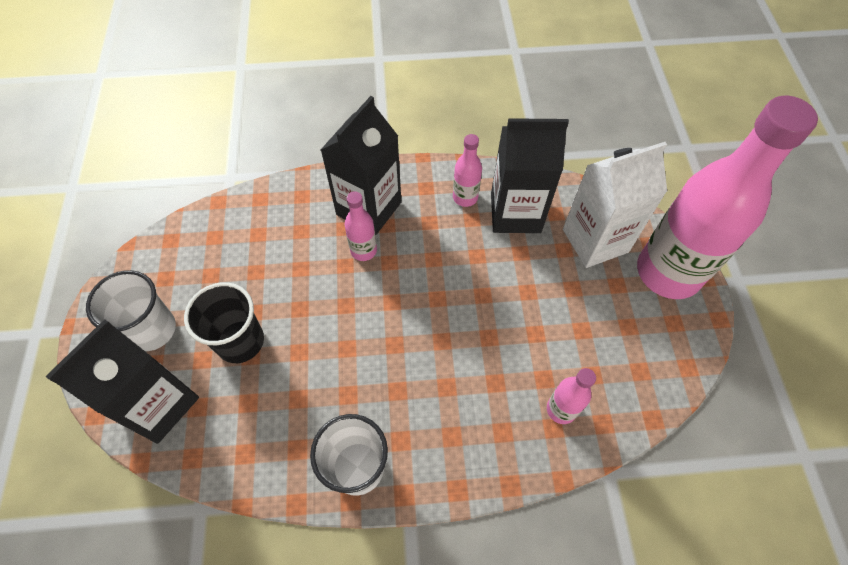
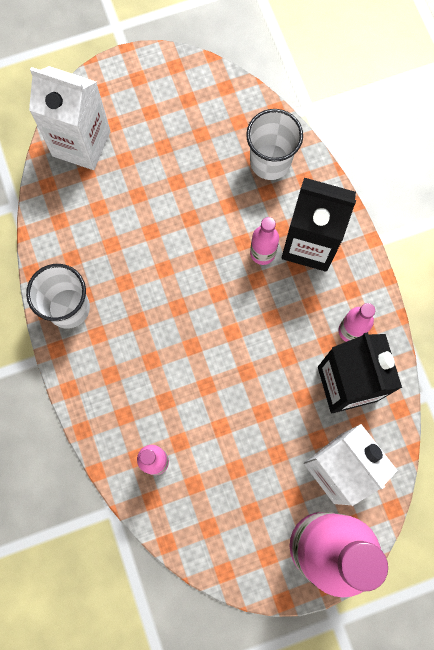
camera: 75 degrees right, 15 degrees up
(152, 329) = (140, 111): white cup -> white cup (270, 162)
(159, 404) = (81, 143): black carton -> white carton
(240, 341) = (148, 182): black cup -> none

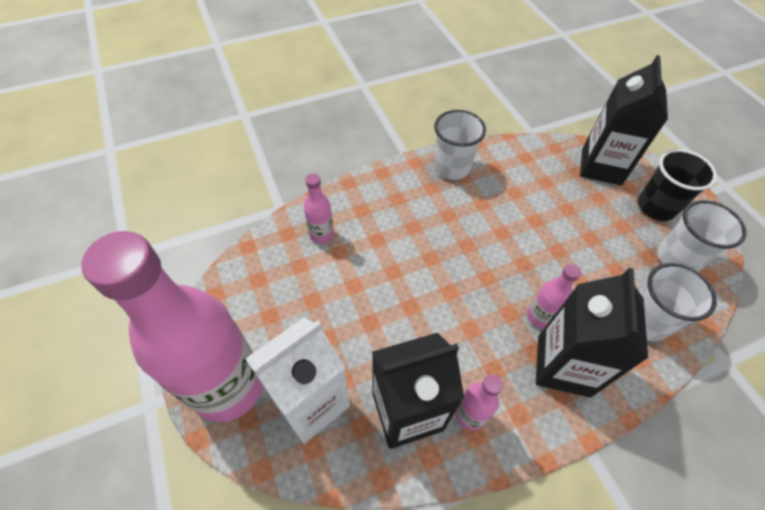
camera: 85 degrees right, 20 degrees down
(81, 143) = (601, 166): white carton -> black carton
(141, 106) = (656, 207): none -> black cup
(205, 109) = (677, 258): none -> white cup

